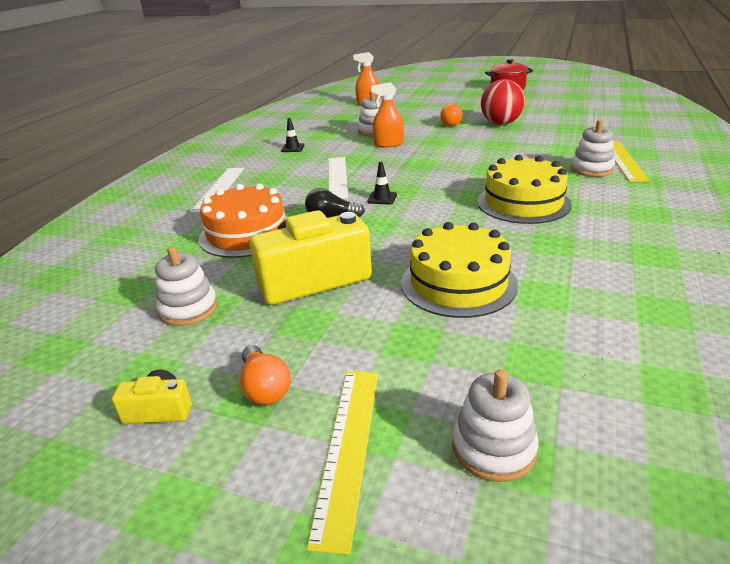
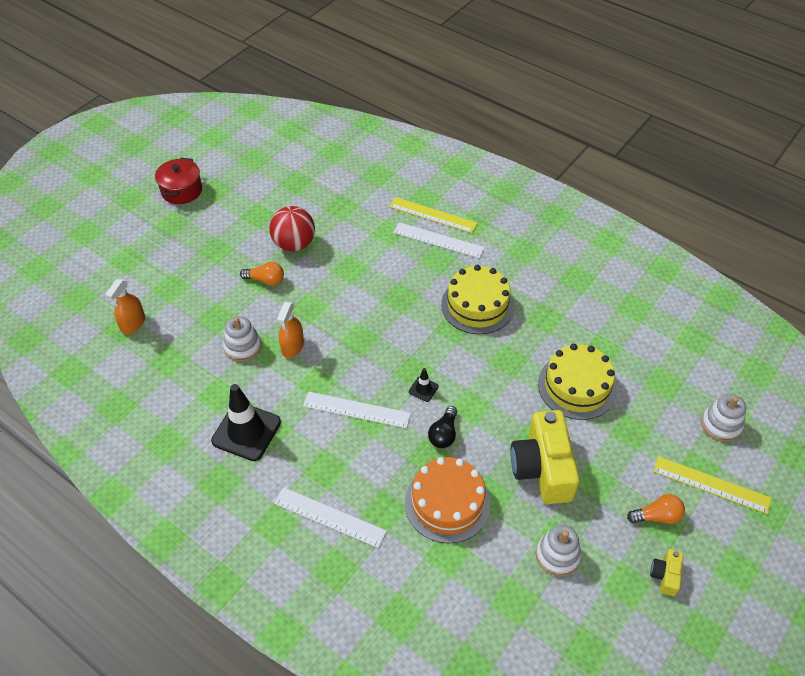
camera: 75 degrees left, 20 degrees up
(293, 148) = (246, 431): black traffic cone -> black traffic cone, size x2.23
(591, 169) = (438, 240): white stacking toy -> white ruler

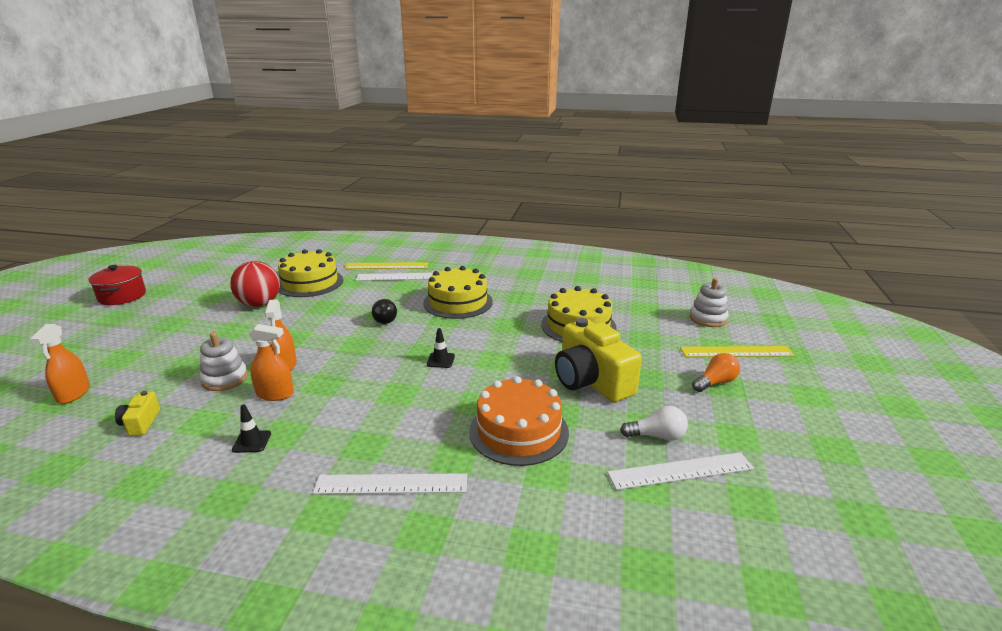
camera: 25 degrees left, 25 degrees down
(246, 431) = (252, 442): black traffic cone -> black traffic cone, size x0.45
(266, 280) = (236, 330): orange light bulb -> none
(276, 381) = (275, 394): none -> orange spray bottle
(348, 222) = (310, 283): none -> yellow cake
(356, 410) = (378, 391): white ruler -> white ruler (680, 471)
(444, 434) = (481, 384): black light bulb -> black light bulb (386, 318)
(557, 555) = (657, 436): white stacking toy -> white light bulb
(665, 575) = (761, 418): yellow camera -> yellow camera (141, 423)

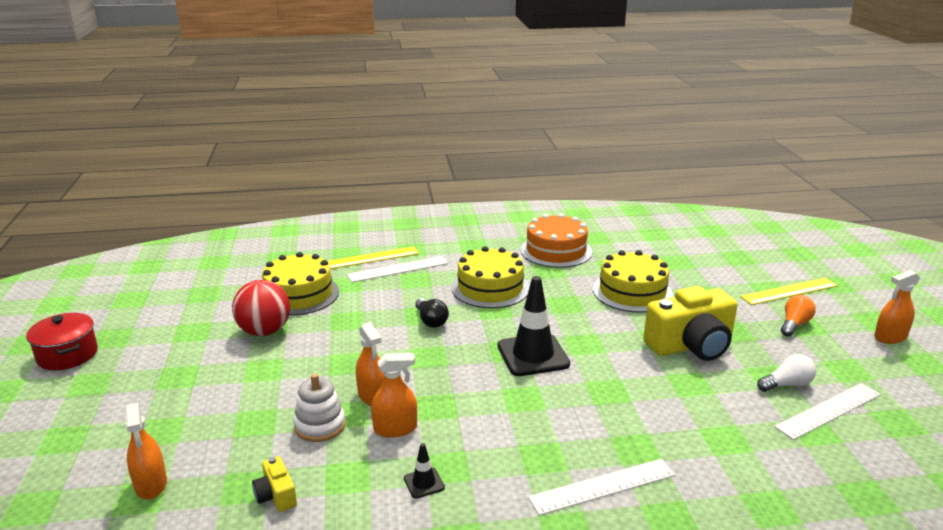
camera: 20 degrees left, 0 degrees up
(440, 360) = (533, 355): black traffic cone -> black traffic cone, size x2.23
(518, 431) = (670, 409): orange cake -> orange cake (556, 251)
(591, 381) = (691, 346): yellow camera -> yellow camera turned 60 degrees counterclockwise
(708, 319) = (740, 262): white stacking toy -> none
(815, 415) = (890, 337): none -> orange spray bottle

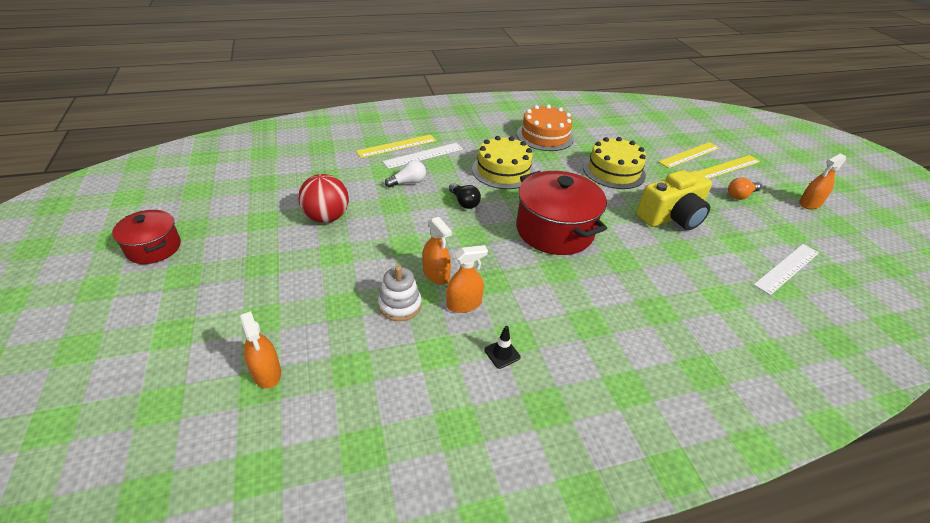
camera: 10 degrees left, 15 degrees up
(276, 495) = (381, 375): yellow camera -> none
(299, 294) = (346, 181): yellow cake -> none
(533, 355) = (554, 230): black traffic cone -> red pot
(602, 486) = (643, 346): white ruler -> none
(741, 276) = (689, 155): none -> yellow ruler
(786, 385) = (750, 248): white light bulb -> white light bulb (408, 182)
(794, 324) = (740, 195): orange light bulb -> orange light bulb turned 150 degrees counterclockwise

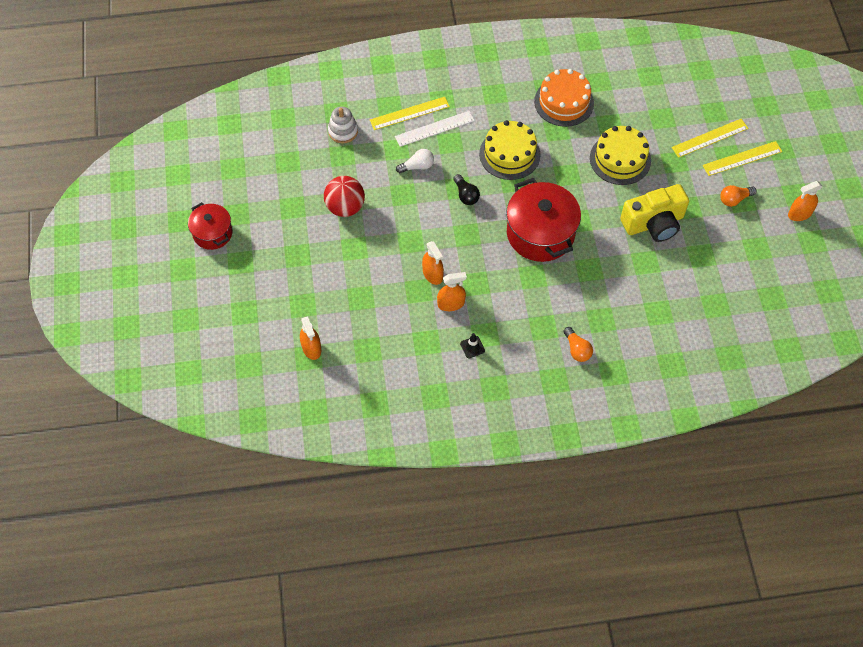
camera: 10 degrees right, 20 degrees up
(400, 305) = (402, 301): white stacking toy -> white stacking toy (343, 131)
(642, 346) = (577, 349): none -> orange light bulb
(787, 268) = (731, 287): white ruler -> none

